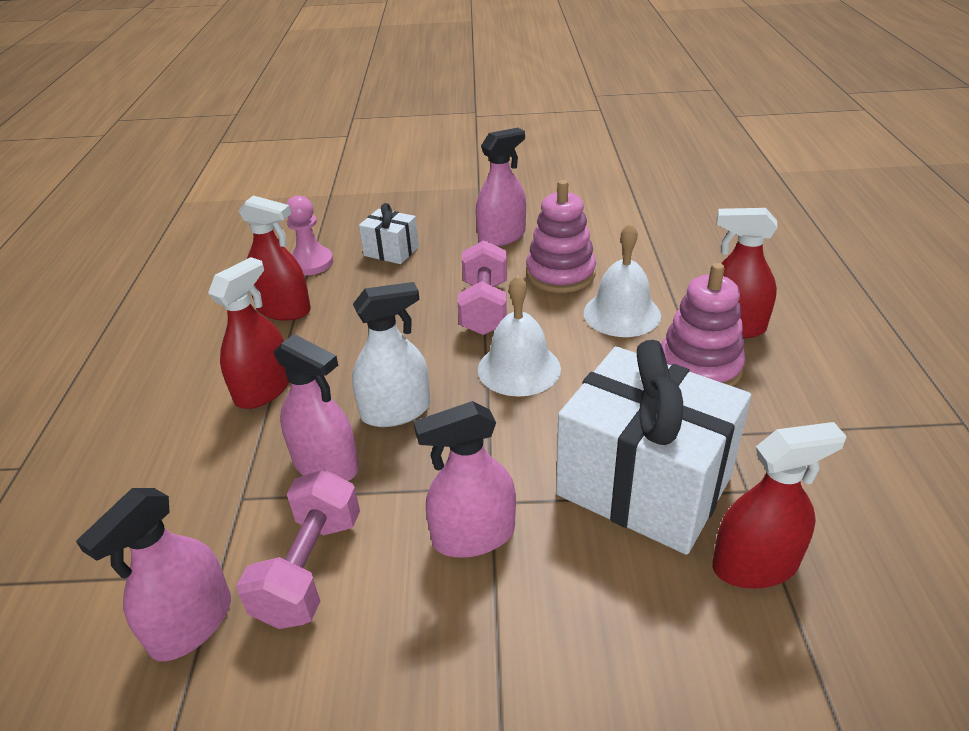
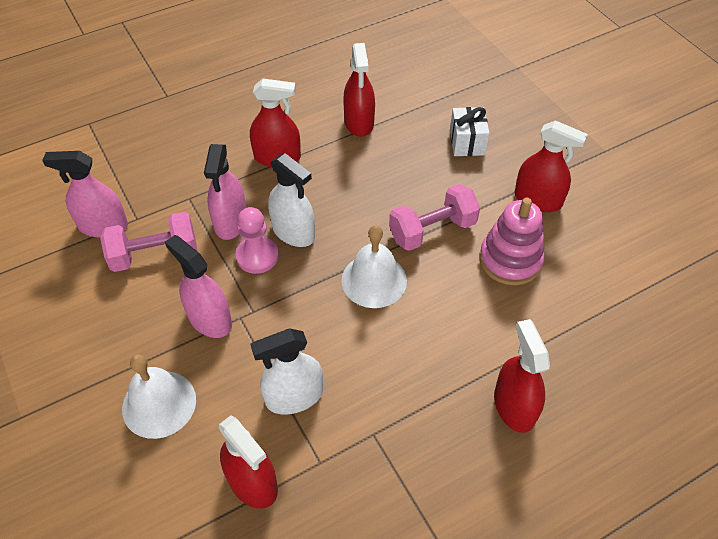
camera: 60 degrees right, 15 degrees up
(311, 263) = (420, 106): pink pawn -> pink pawn (257, 256)
(502, 237) = (537, 200): pink spray bottle -> red spray bottle
(622, 314) = (482, 321): white bell -> white bell (159, 404)
(644, 485) = (294, 396): white gift -> white spray bottle
(699, 367) = (443, 396): pink stacking toy -> none

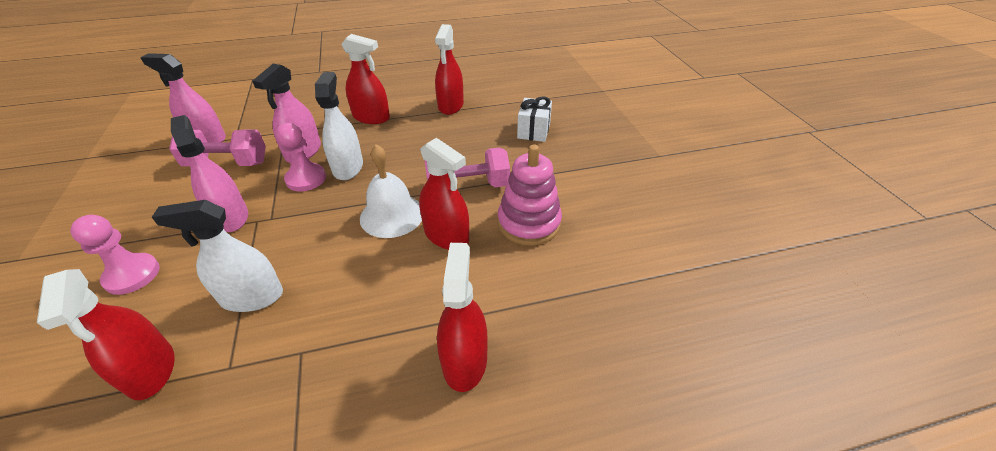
camera: 15 degrees right, 10 degrees down
(159, 404) = (132, 275): white bell -> pink pawn
(293, 232) = (348, 167): white spray bottle -> white spray bottle turned 150 degrees counterclockwise
(537, 200) = (578, 181): red spray bottle -> red spray bottle (446, 235)

